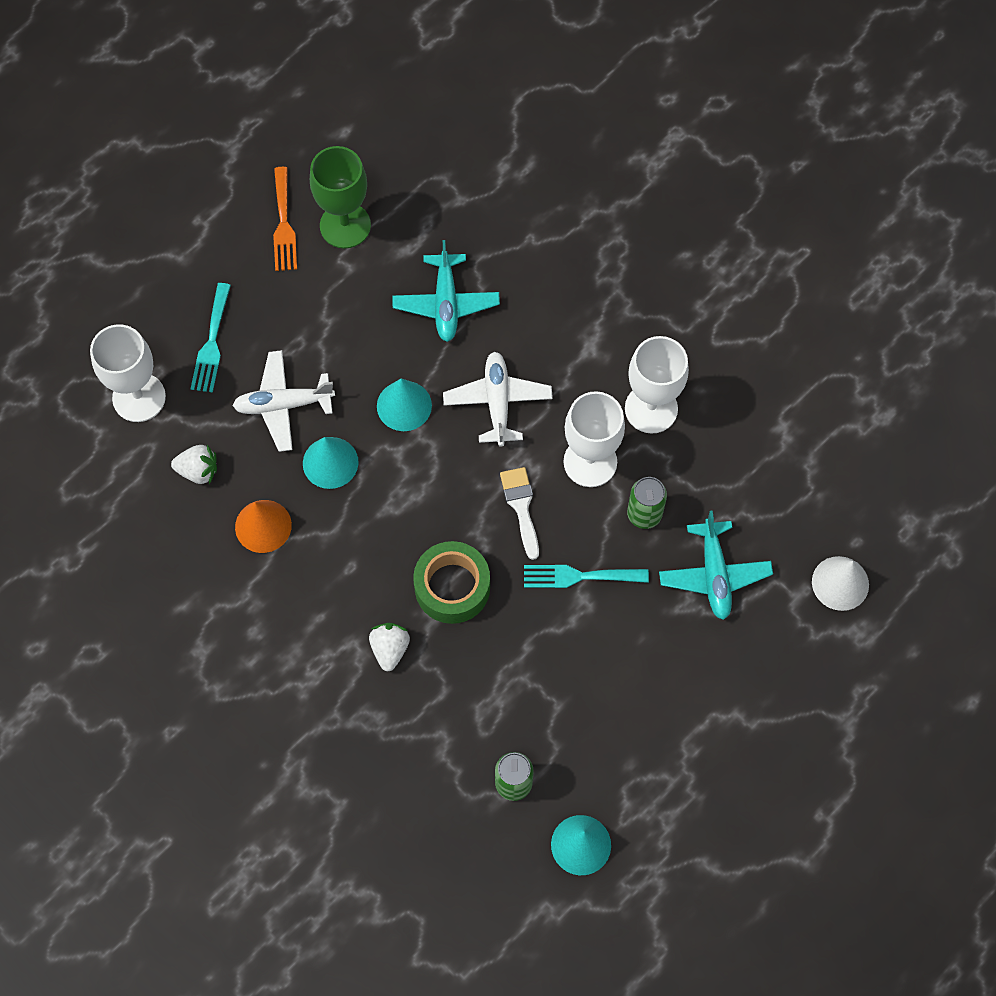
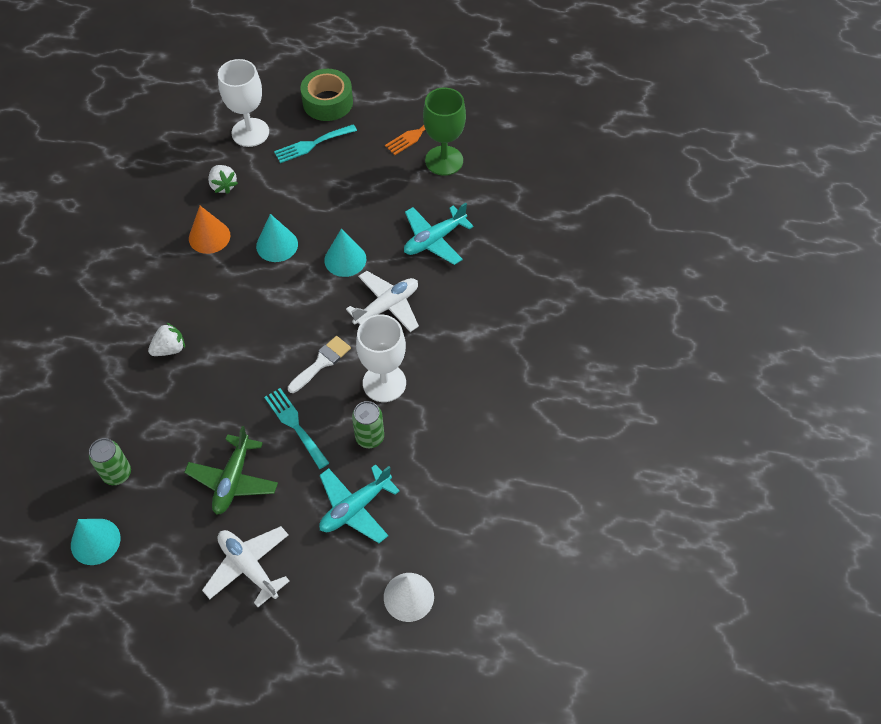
camera: 55 degrees right, 10 degrees down
(283, 404) = (298, 200): white plane -> white plane (248, 567)
(452, 587) = (236, 357): green tape -> green tape (328, 102)
(602, 672) = (233, 480): none -> green plane
(651, 409) = (452, 396): white goblet -> none

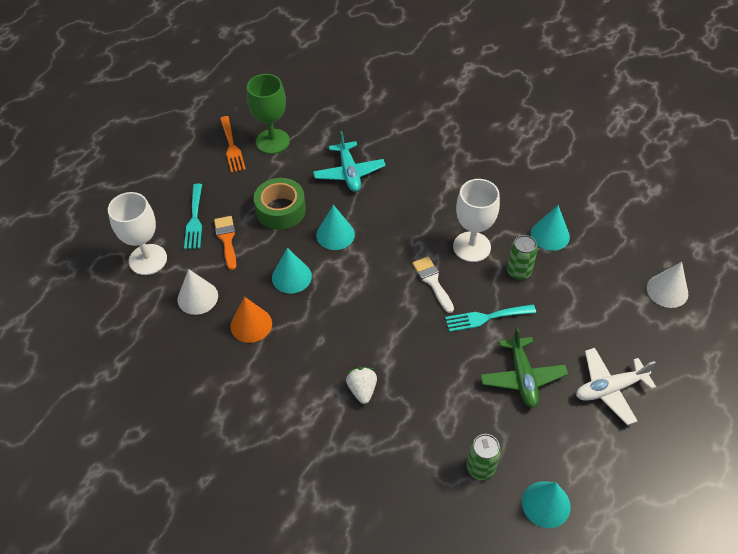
camera: 65 degrees left, 5 degrees down
(223, 186) = (197, 297): white strawberry -> white cone
(233, 480) = (522, 377): green plane -> green plane turned 45 degrees clockwise
(299, 178) = (227, 239): none -> orange brush
(328, 102) = (154, 194): green tape -> green tape (281, 210)
(355, 508) = (579, 300): turquoise plane -> none
(387, 306) = (398, 222): white plane -> none
(437, 453) = (550, 235): none -> turquoise cone

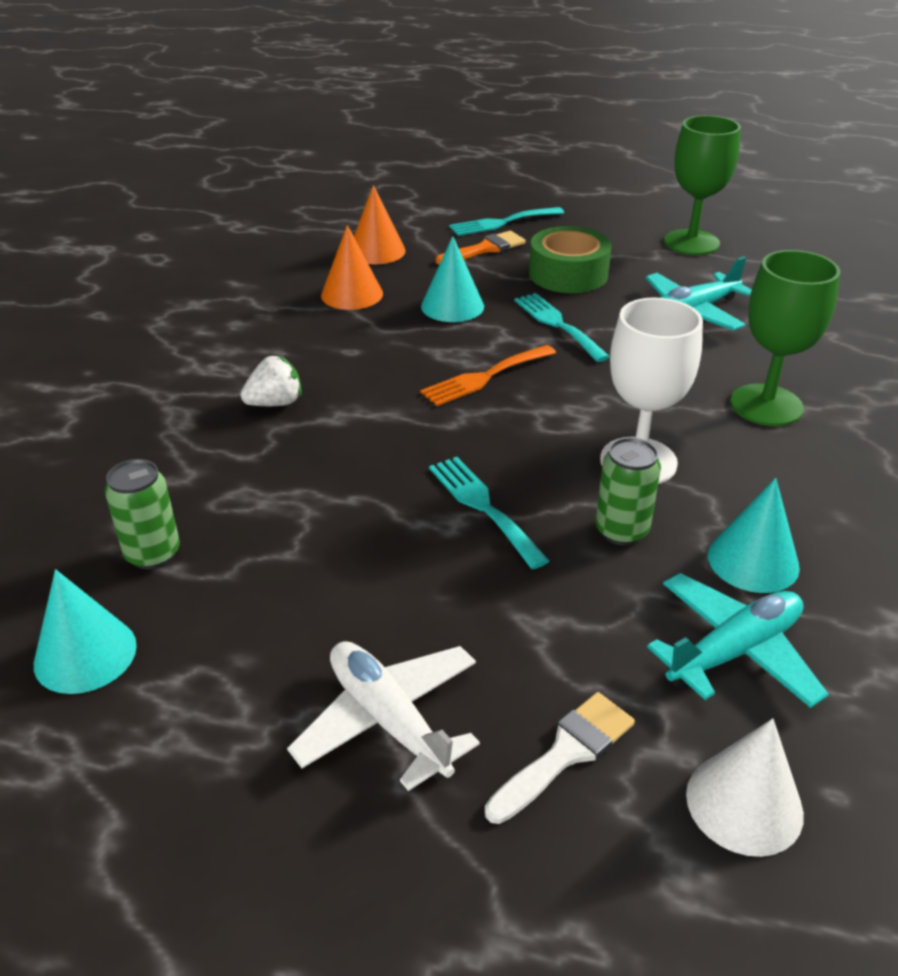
camera: 70 degrees right, 15 degrees down
(148, 259) = (417, 210): white goblet -> none
(197, 297) = (376, 251): white cone -> orange cone
(232, 147) = (650, 218): orange fork -> orange fork (484, 377)
(335, 234) = (557, 324): turquoise cone -> turquoise fork
(432, 281) = (527, 431): white brush -> white brush (566, 753)
(445, 182) = (766, 405): none -> green goblet
(522, 377) = (366, 576): green plane -> none
(598, 263) = (734, 651): none -> turquoise plane

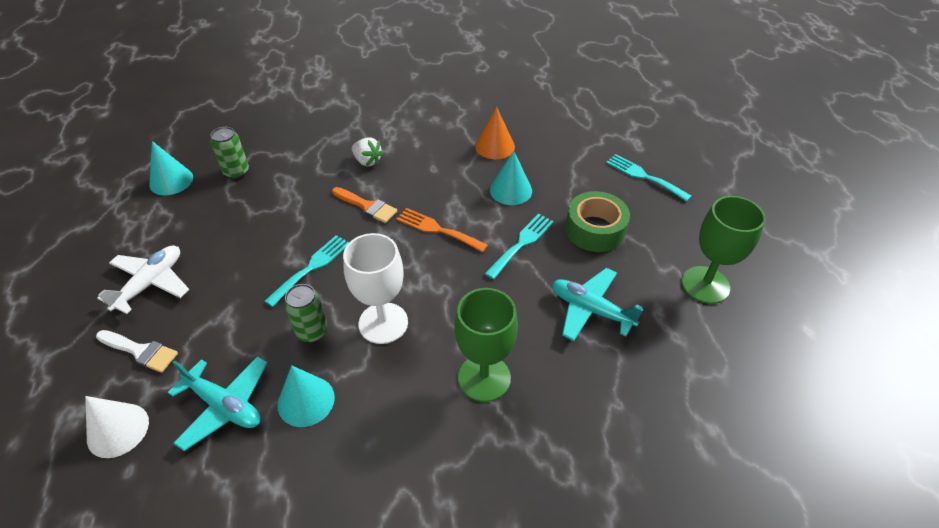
camera: 65 degrees right, 10 degrees up
(376, 251) = (555, 137): orange cone -> none
(485, 249) = (598, 180): orange brush -> orange brush (367, 206)

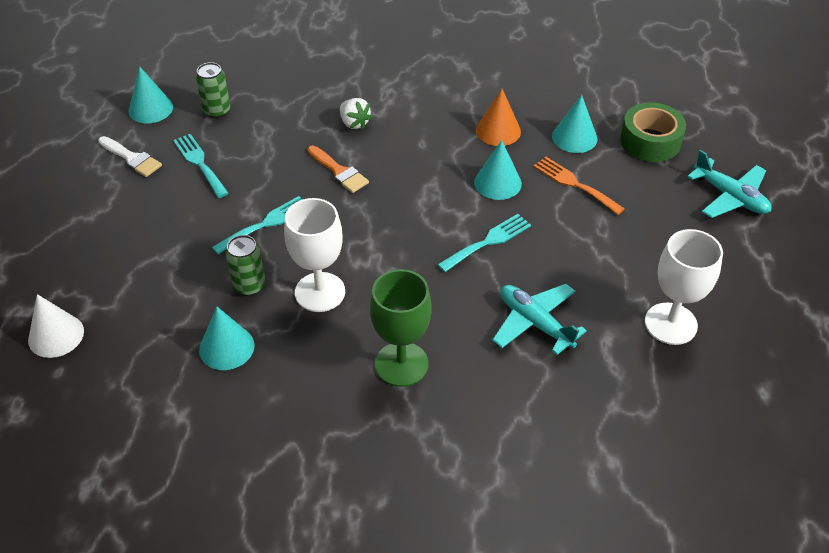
camera: 15 degrees right, 0 degrees up
(140, 351) = (88, 270): white brush -> white brush (132, 158)
(151, 283) = (110, 209): white plane -> none
(224, 406) = (152, 335): turquoise plane -> turquoise plane (730, 197)
(437, 229) = (404, 210): orange fork -> orange fork (574, 184)
(560, 141) = (574, 137): none -> turquoise cone
(595, 230) = (573, 243): green tape -> green tape (650, 141)
(643, 176) = (654, 195): turquoise fork -> turquoise fork (199, 163)
(705, 285) = (670, 324): green goblet -> white goblet

